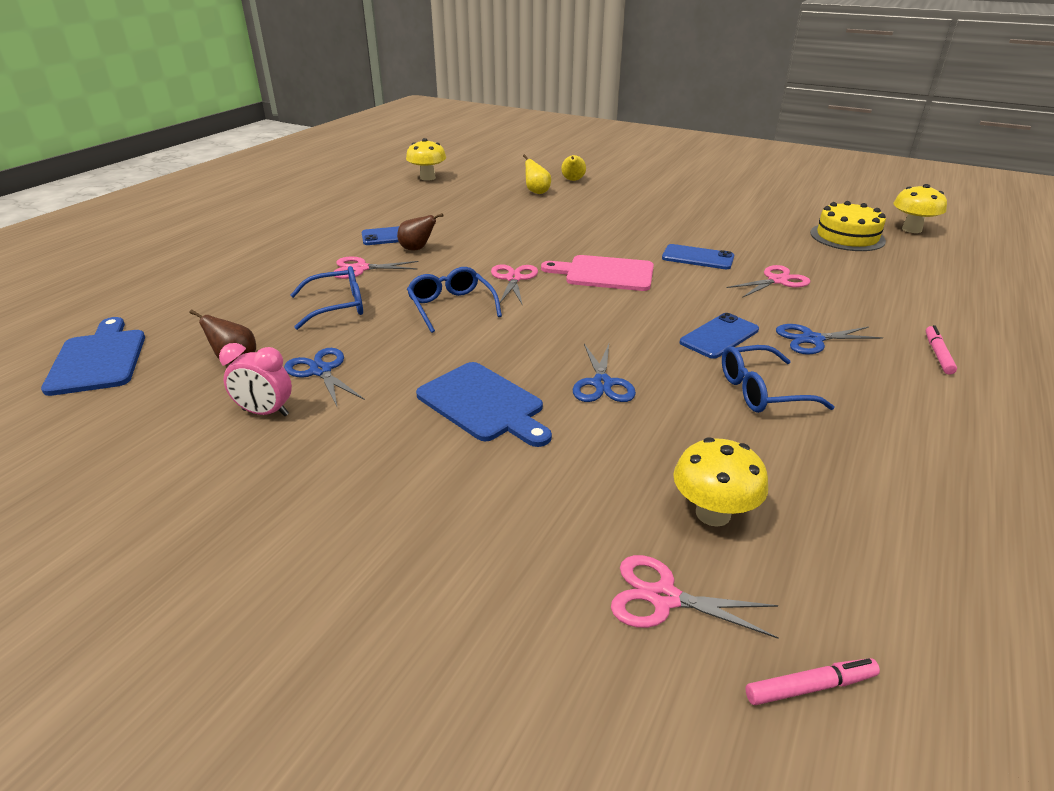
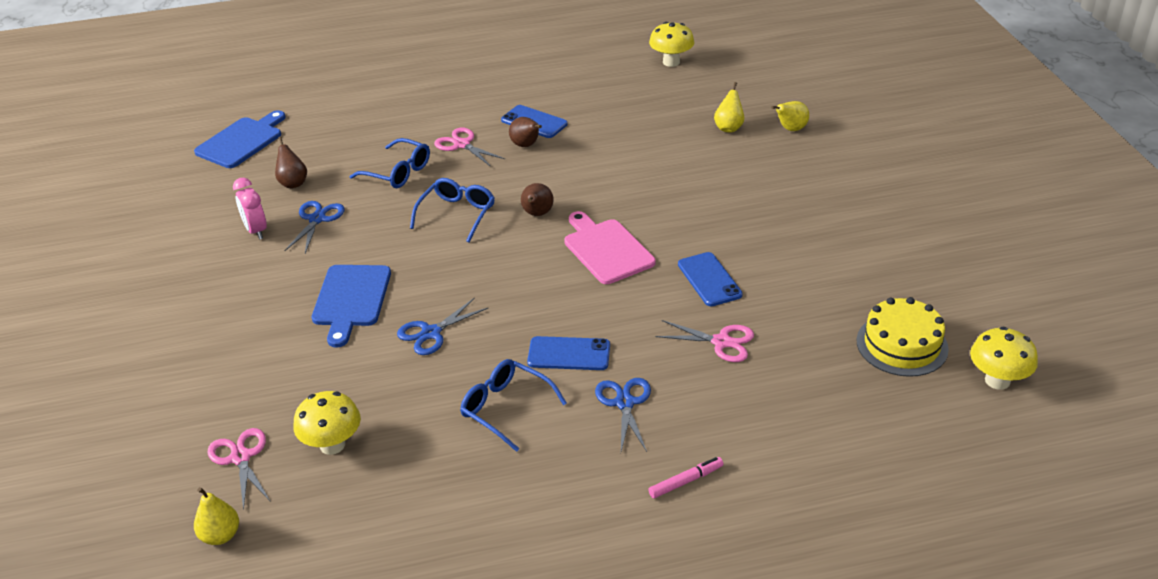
camera: 50 degrees right, 5 degrees up
(514, 278) = (537, 214): pink scissors -> brown pear
(810, 686) = (220, 535): pink marker -> yellow pear
(812, 339) = (625, 403): blue scissors -> blue scissors turned 45 degrees clockwise

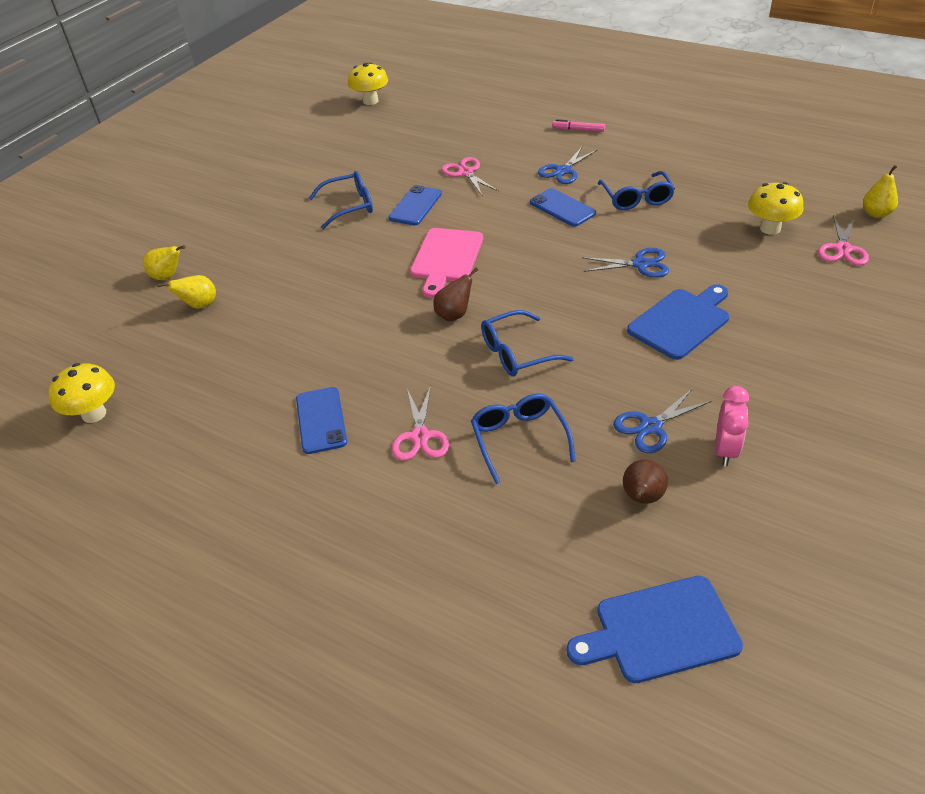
camera: 135 degrees left, 5 degrees up
(526, 145) = (367, 394): brown pear -> none
(766, 247) = (349, 206): none -> blue glasses
(902, 345) = (381, 130): yellow cake -> none

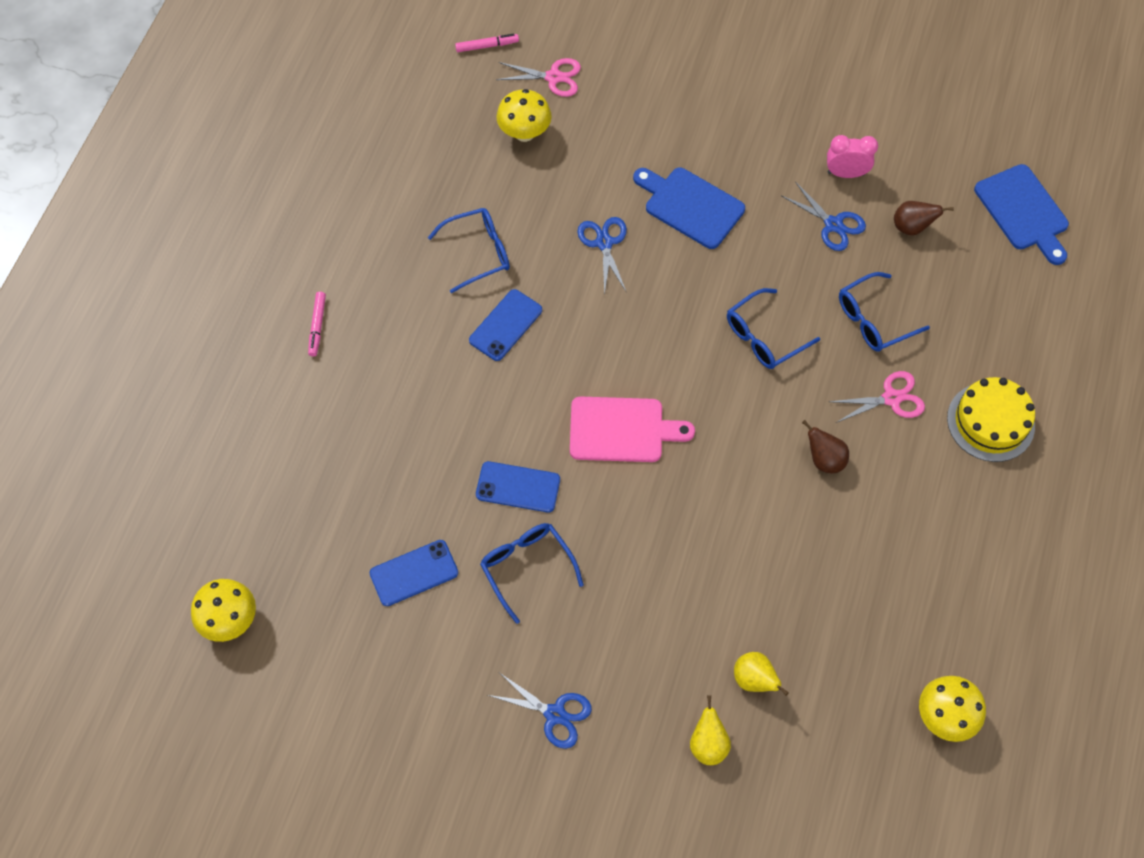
camera: 105 degrees left, 20 degrees up
(321, 420) = (894, 488): blue phone -> blue phone (414, 573)
(363, 517) = (990, 422): none -> yellow cake
(454, 315) = (718, 402): brown pear -> brown pear (824, 459)
(466, 173) = (434, 443): pink scissors -> none
(517, 353) = (764, 337): blue glasses -> blue glasses turned 90 degrees clockwise
(563, 171) = (422, 333): blue scissors -> blue scissors (555, 714)
(876, 213) = (487, 46): yellow pear -> pink marker

